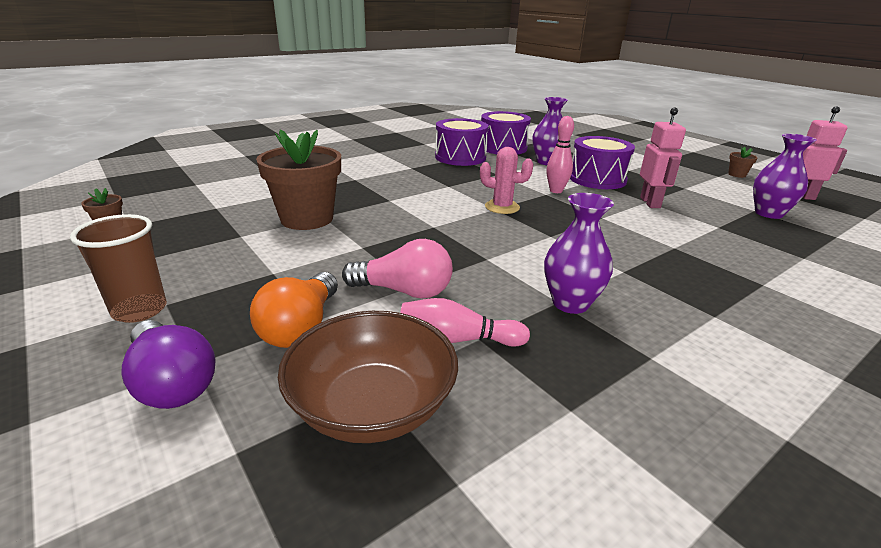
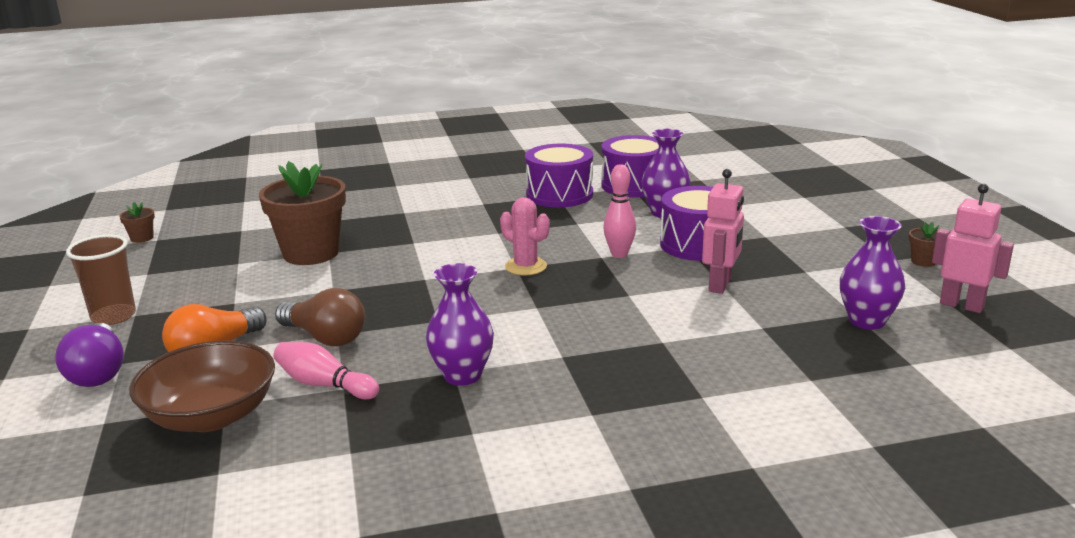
camera: 25 degrees right, 5 degrees down
(404, 291) = (325, 337): pink light bulb -> brown light bulb

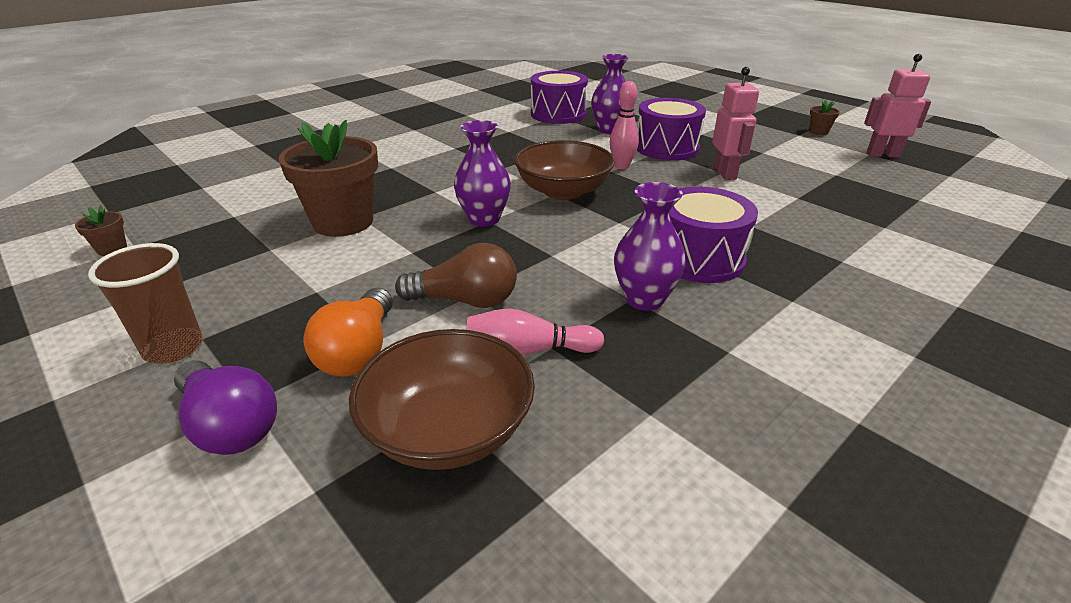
camera: 30 degrees left, 10 degrees up
(526, 266) = (563, 191): pink cactus -> brown bowl
(559, 194) = (510, 130): purple drum -> purple drum (698, 258)
(866, 321) = (850, 177): purple vase -> purple vase (484, 219)

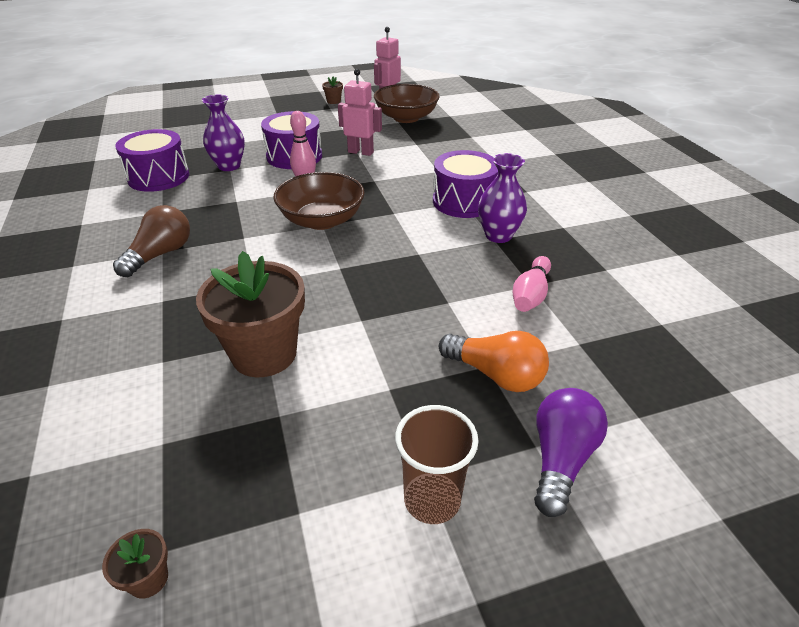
camera: 65 degrees left, 5 degrees up
(230, 425) = (560, 459): purple light bulb -> purple light bulb turned 45 degrees counterclockwise
(448, 429) = (598, 347): brown bowl -> brown bowl (406, 118)
(465, 300) = (456, 308): brown light bulb -> brown light bulb (160, 254)
(484, 219) = (335, 269): purple vase -> none

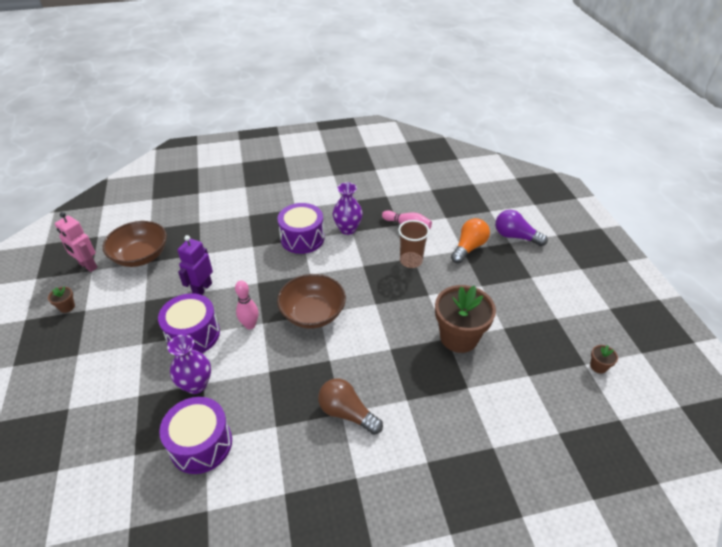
camera: 85 degrees left, 5 degrees up
(361, 152) = (202, 289): pink robot -> purple robot
(432, 500) = (542, 276): brown cup -> brown cup (411, 261)

